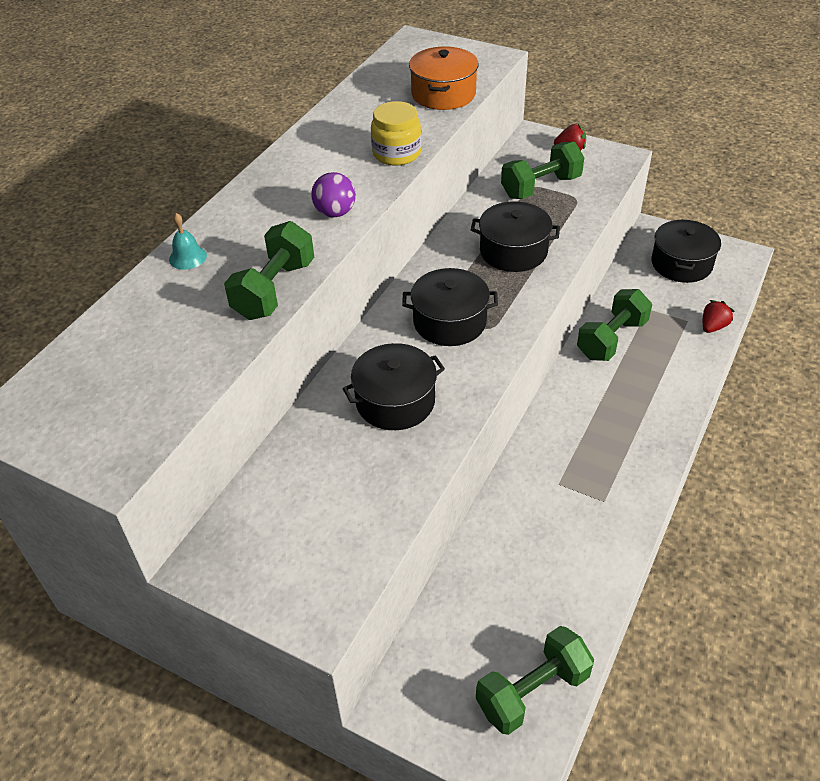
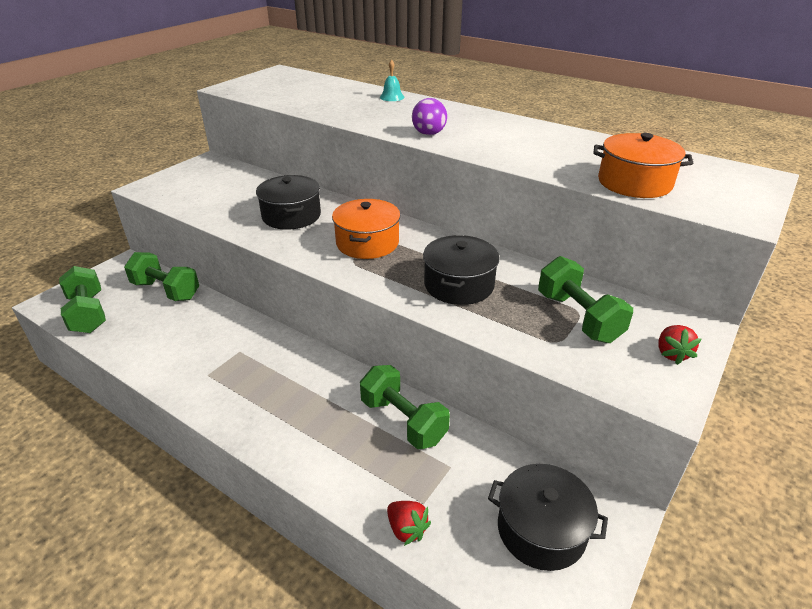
camera: 95 degrees right, 10 degrees down
(274, 290) = (345, 116): green dumbbell -> green dumbbell (166, 290)
(396, 153) = (515, 157): yellow jar -> none
(449, 322) = (367, 243): black pot -> orange pot

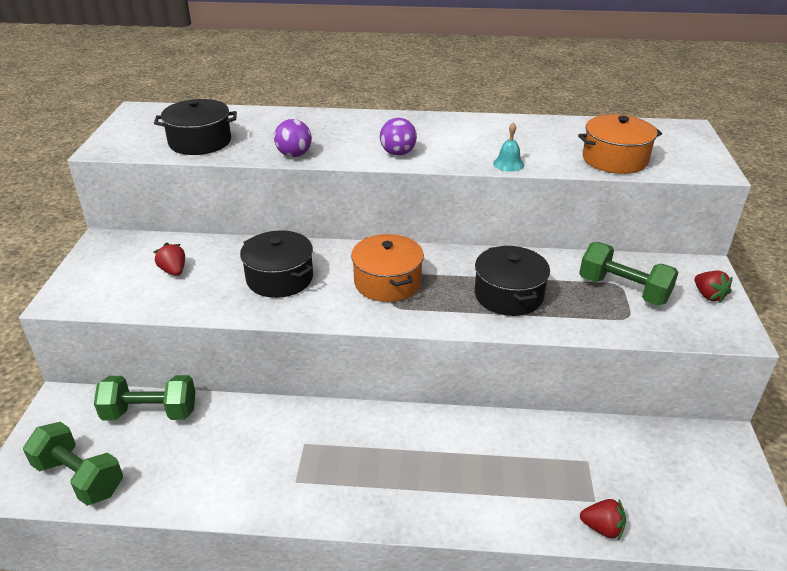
camera: 30 degrees left, 0 degrees up
(228, 190) = (173, 271): none -> red strawberry
(346, 118) = (294, 155): none -> purple ball
(392, 97) = (309, 118): turquoise bell -> turquoise bell (508, 164)
(403, 421) = (517, 440): green dumbbell -> none
(541, 529) = (690, 476): black pot -> black pot (200, 142)

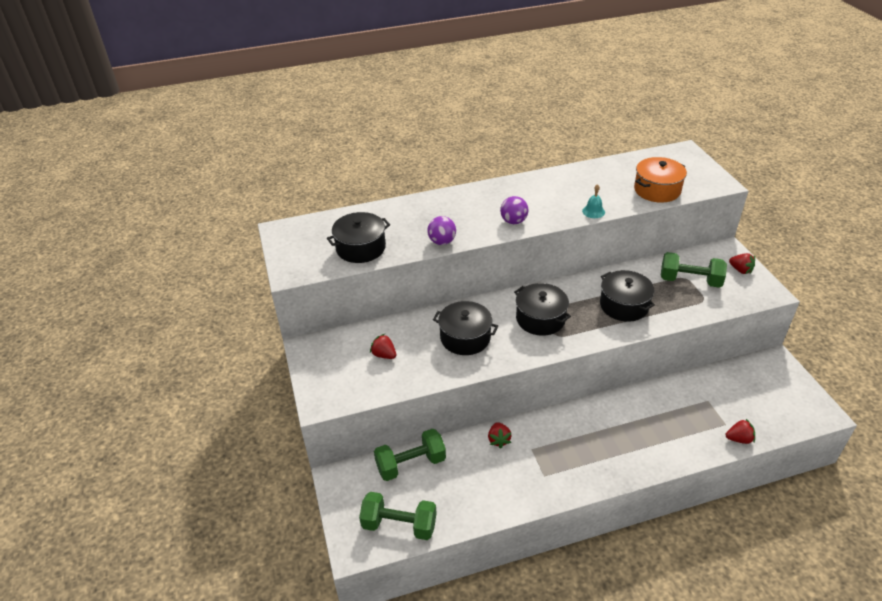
camera: 20 degrees left, 5 degrees up
(272, 419) = (499, 440): none -> red strawberry
(387, 282) = (540, 319): orange pot -> black pot

